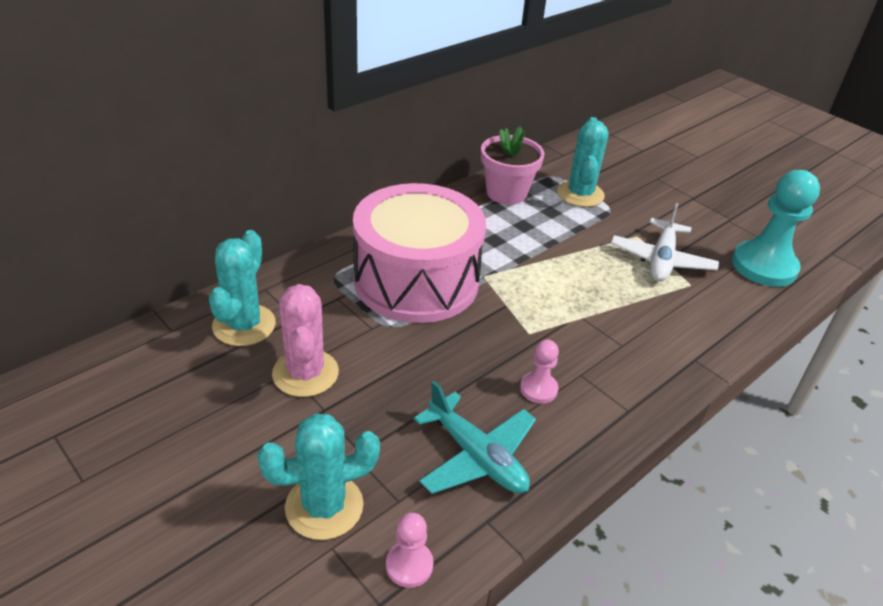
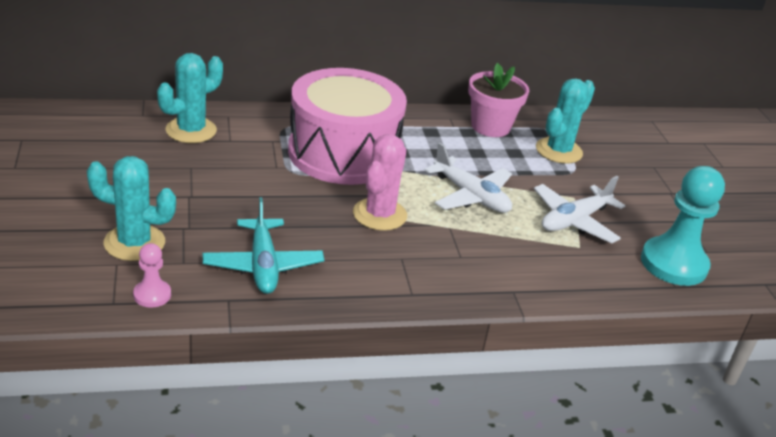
camera: 30 degrees right, 5 degrees down
(305, 373) = (201, 172): pink cactus -> pink cactus (379, 214)
(538, 389) = (356, 251): pink pawn -> none
(565, 274) = (471, 196): none -> white plane

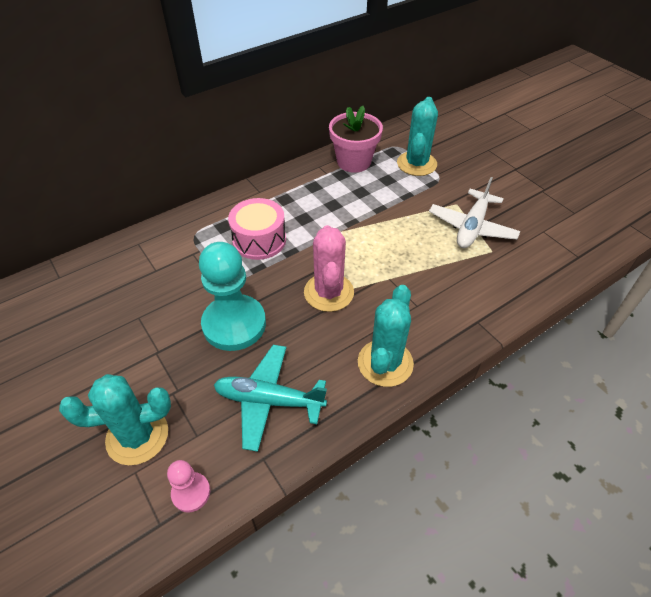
camera: 20 degrees left, 15 degrees up
(191, 130) = (114, 275): turquoise cactus -> turquoise cactus (385, 363)
(263, 265) = (269, 400): turquoise plane -> turquoise plane turned 135 degrees clockwise
(343, 153) = (259, 240): pink drum -> pink drum, size x0.53
(471, 196) = (384, 238): white plane -> none
(673, 264) = (563, 235): turquoise pawn -> turquoise pawn (234, 324)

